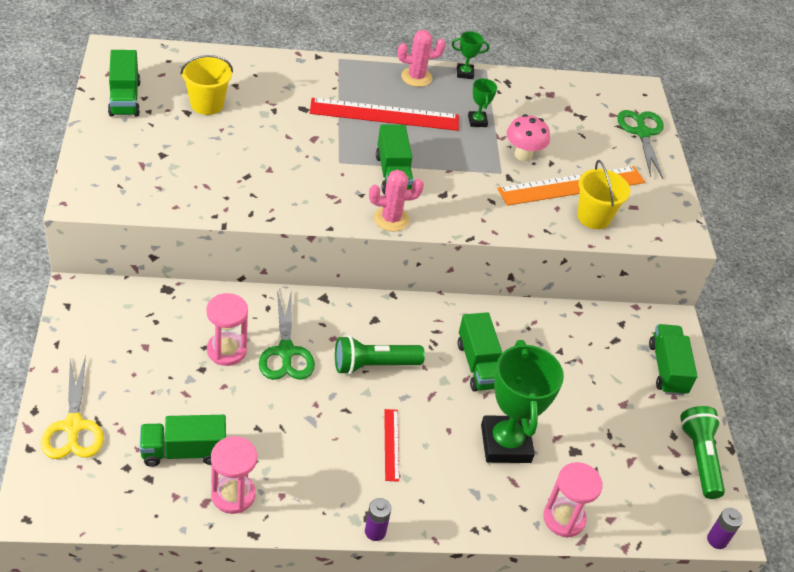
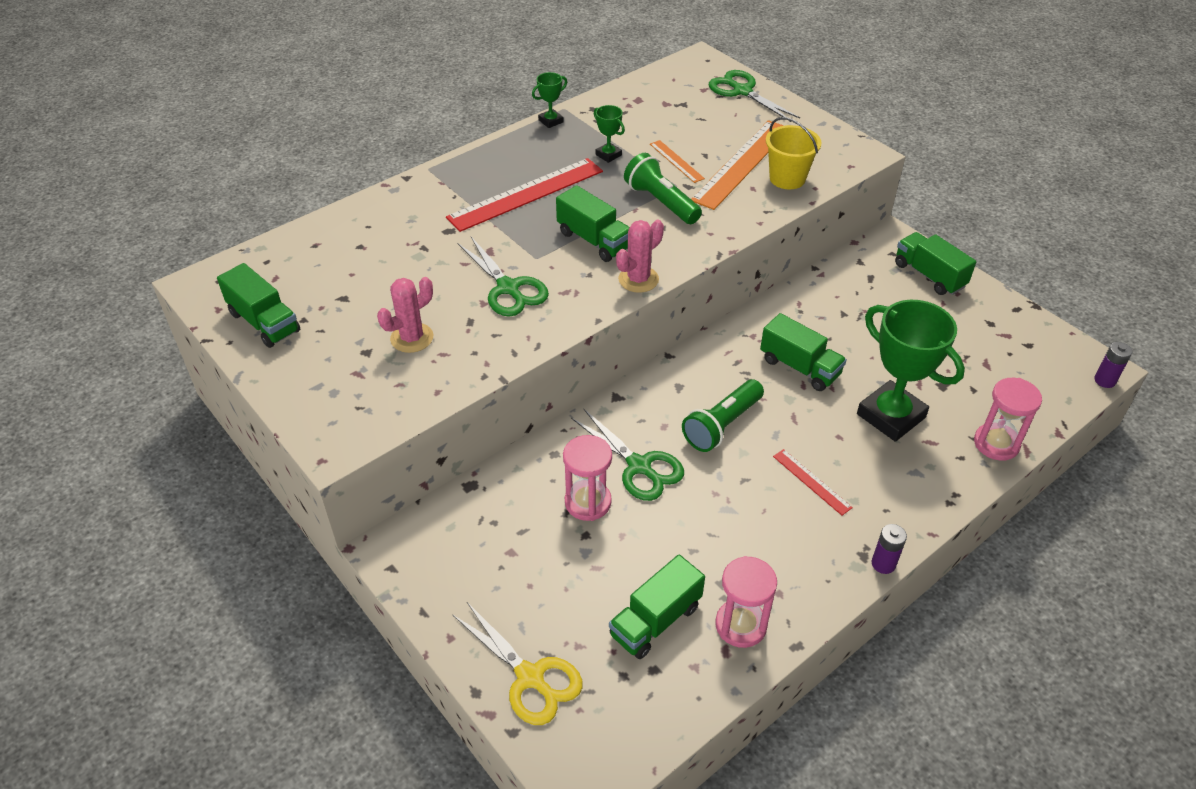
camera: 30 degrees left, 0 degrees up
(207, 104) = (354, 279): yellow bucket -> none
(296, 170) = (508, 288): none -> green scissors
(416, 77) = (514, 147): pink cactus -> pink cactus (412, 338)
(523, 155) = (676, 161): pink mushroom -> orange ruler
(699, 458) = (1025, 327): green flashlight -> green flashlight (661, 202)

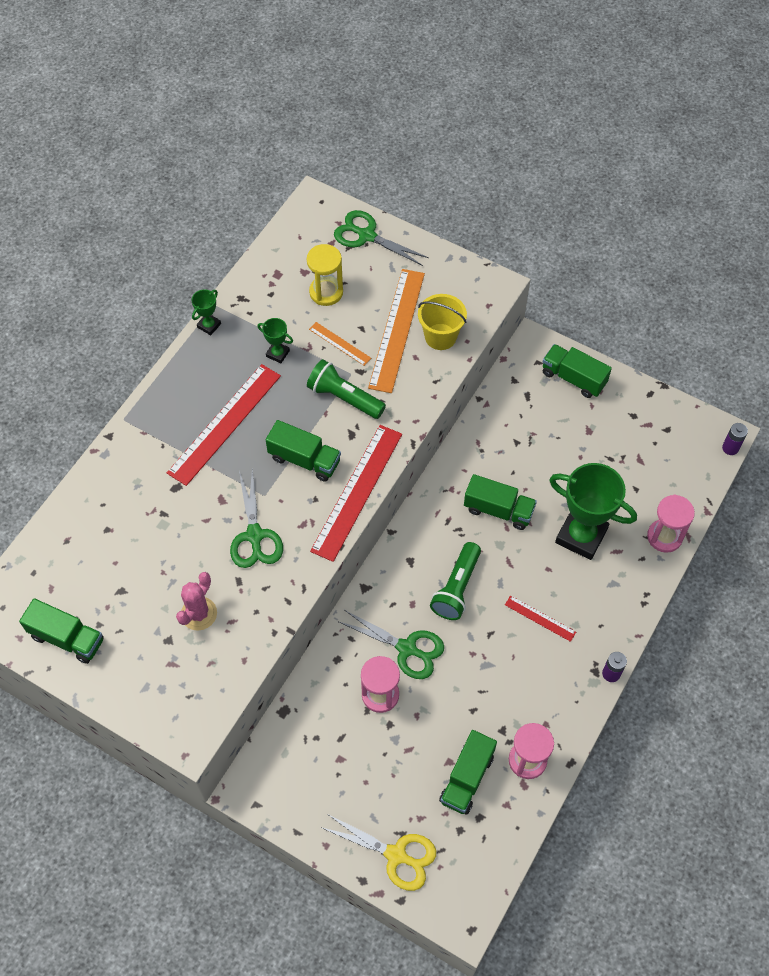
camera: 20 degrees left, 15 degrees up
(508, 288) = (254, 535): green scissors -> green scissors turned 45 degrees clockwise
(638, 279) = (357, 492): pink cactus -> red ruler
(681, 122) = (326, 292): none -> yellow hourglass

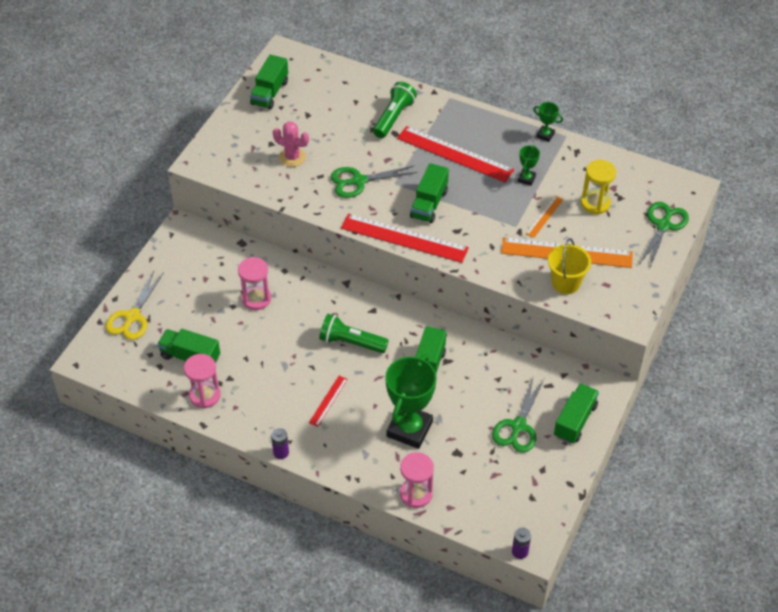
camera: 85 degrees right, 10 degrees down
(344, 398) = (491, 223): green flashlight -> green flashlight (393, 117)
(407, 648) = (296, 313): green scissors -> green scissors (518, 426)

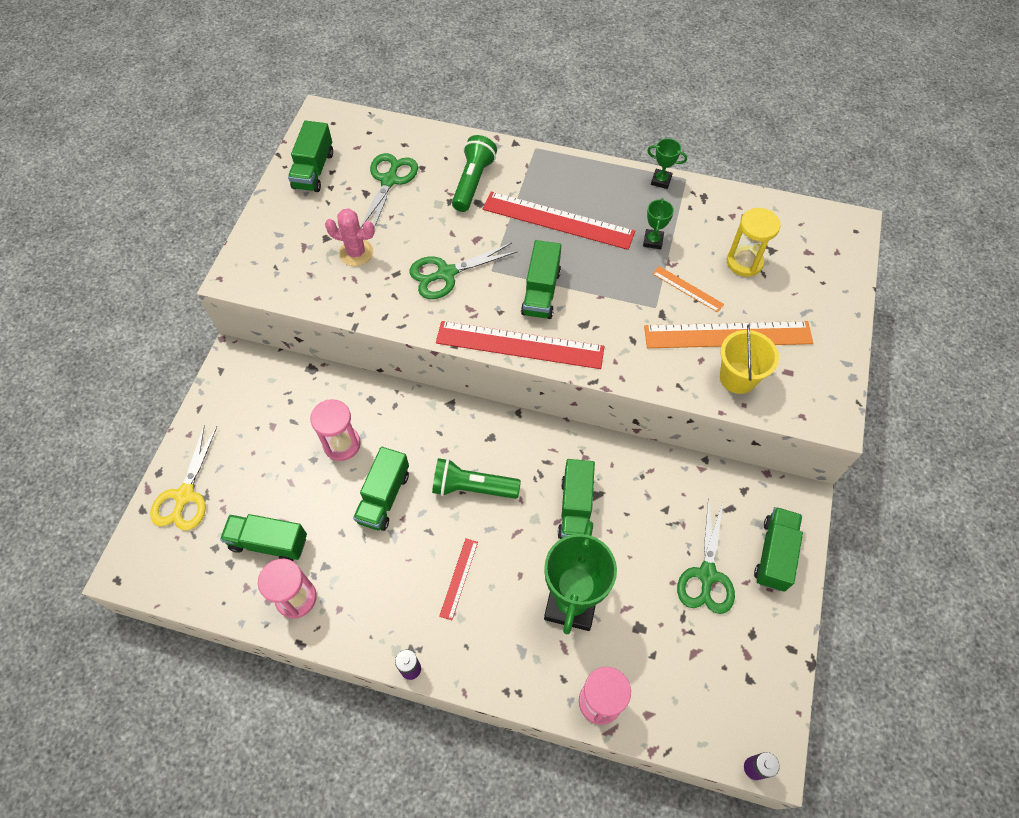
camera: 10 degrees left, 10 degrees up
(282, 339) = (384, 497): none -> green truck
(544, 216) = (687, 289): orange ruler -> orange ruler turned 75 degrees counterclockwise
(663, 225) = (834, 280): green scissors -> green scissors (389, 180)

